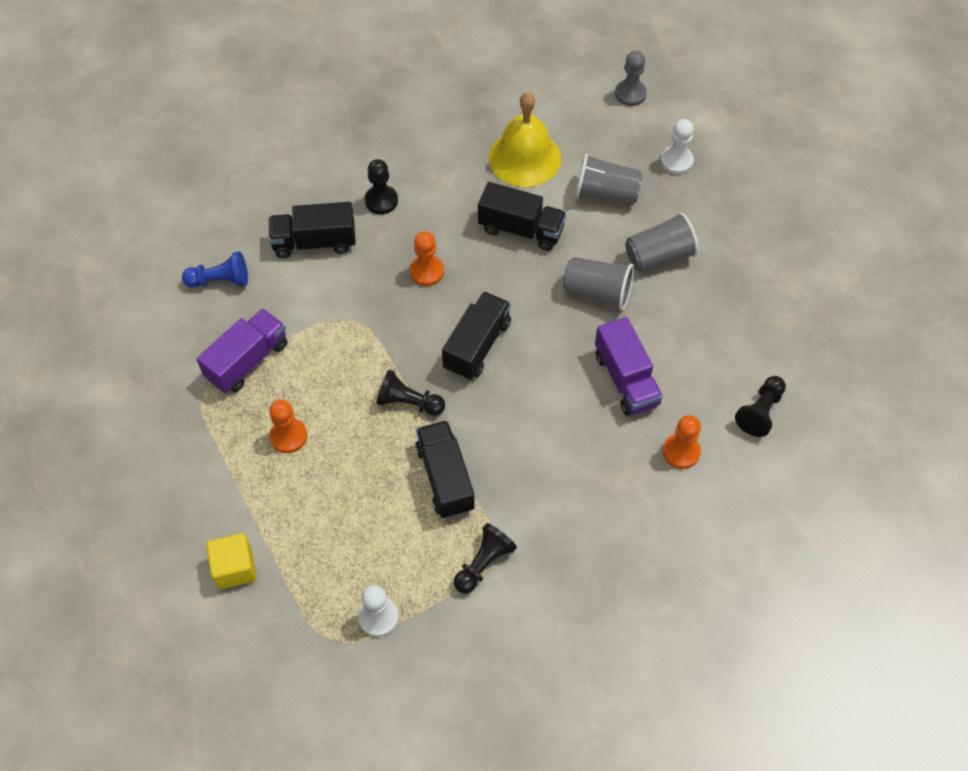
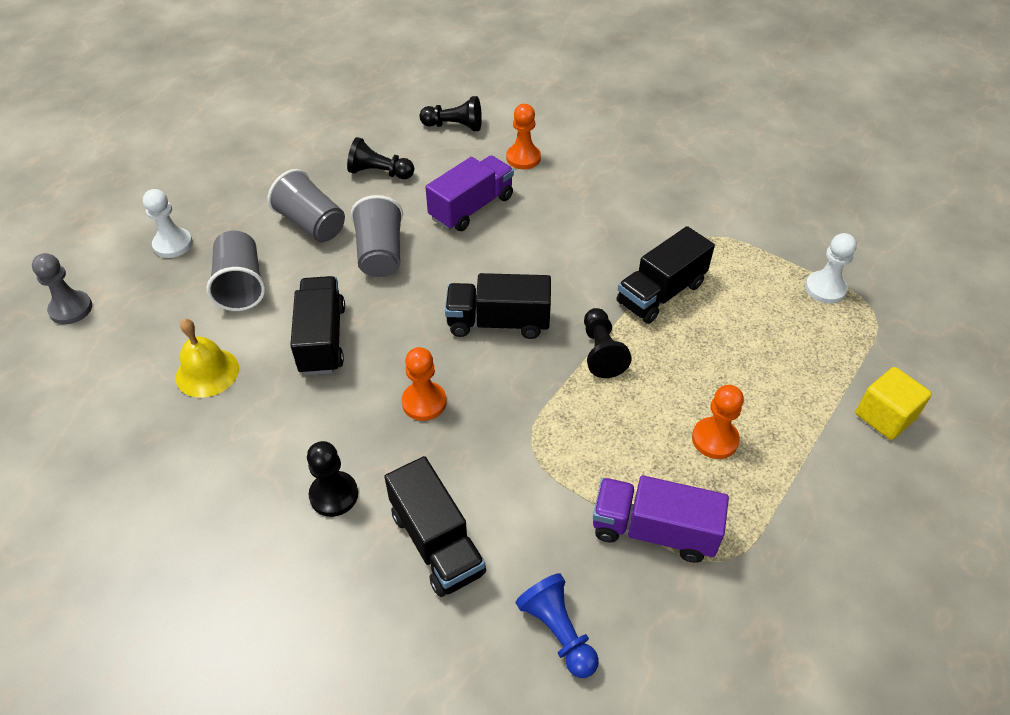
camera: 115 degrees left, 10 degrees down
(483, 563) = (718, 240): black pawn -> black pawn (379, 173)
(524, 158) = (207, 372): yellow bell -> yellow bell, size x0.64

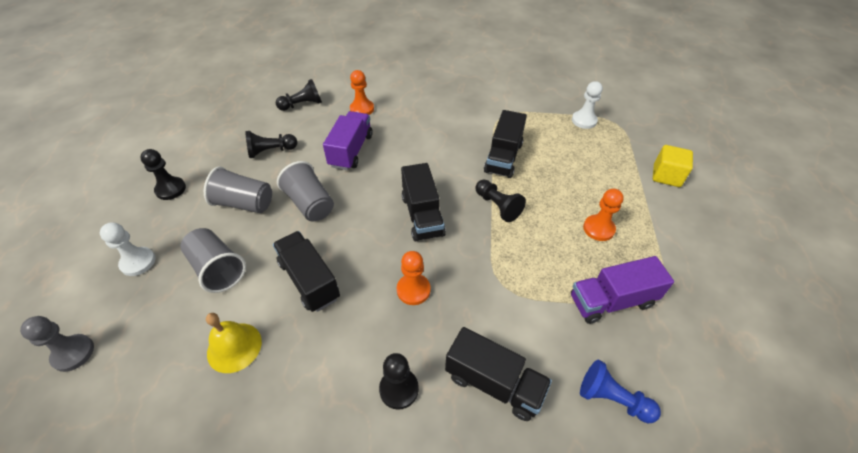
camera: 30 degrees left, 0 degrees up
(248, 177) = (171, 189): none -> black pawn
(498, 322) = (422, 215): black truck -> black truck turned 75 degrees counterclockwise

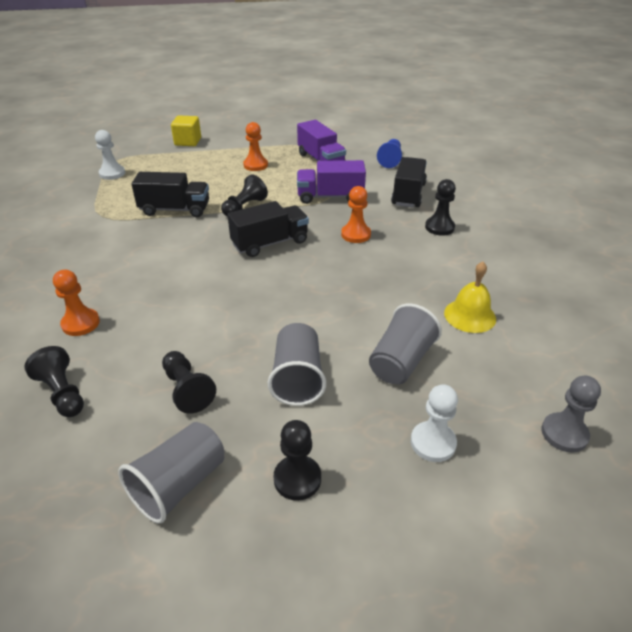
camera: 105 degrees left, 10 degrees down
(309, 280) = (378, 292): black truck -> none
(310, 204) = (279, 320): grey cup -> grey cup (179, 484)
(351, 151) = (176, 311): purple truck -> purple truck (330, 197)

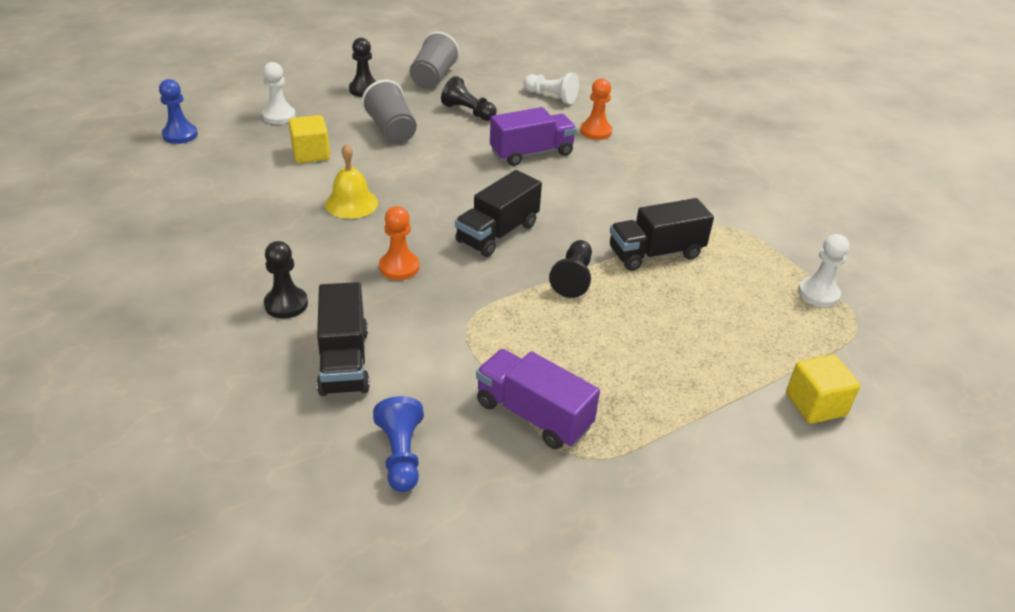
camera: 155 degrees right, 0 degrees up
(62, 393) = (551, 97): black pawn -> white pawn
(255, 165) = (634, 369): orange pawn -> none
(330, 197) = (466, 325): purple truck -> purple truck (531, 153)
(401, 361) = (311, 154): grey cup -> yellow cube
(470, 315) = (248, 199): yellow bell -> yellow bell (351, 203)
(564, 434) = (180, 135): grey pawn -> blue pawn

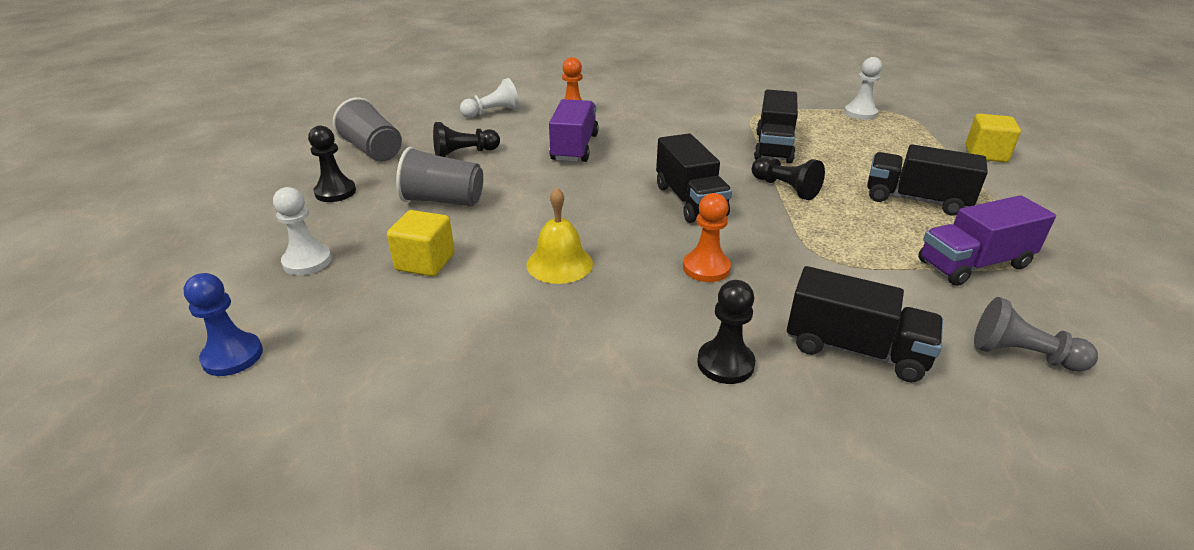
camera: 55 degrees left, 5 degrees down
(401, 455) = (1022, 355): blue pawn -> grey pawn
(633, 363) = (916, 200): none -> black truck

